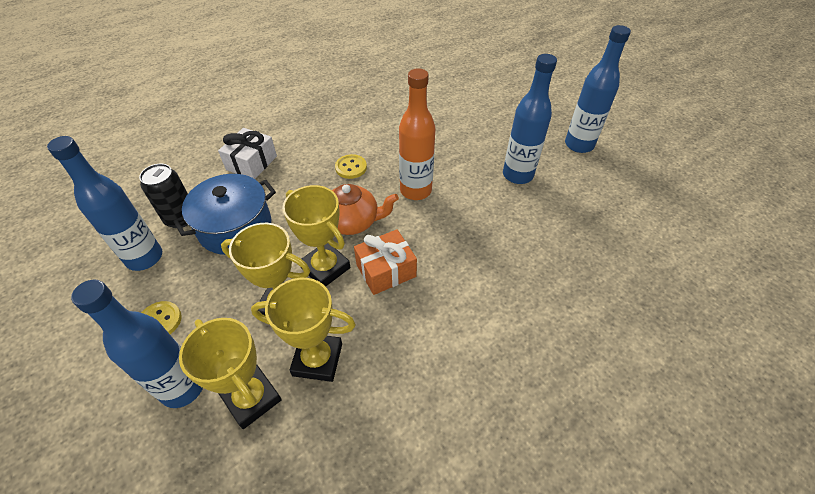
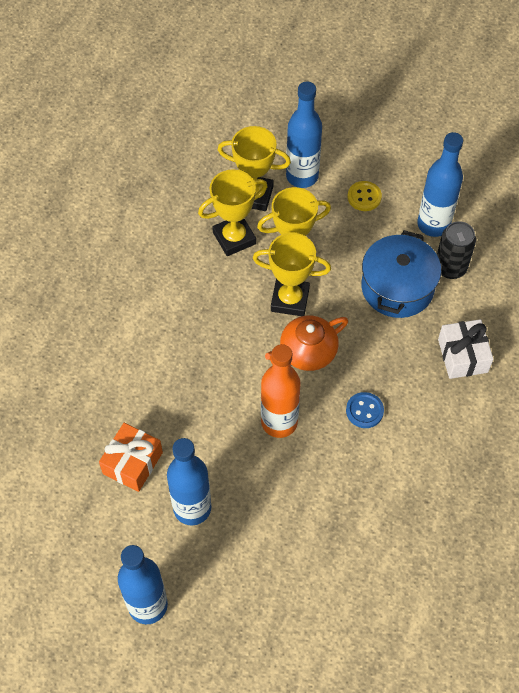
camera: 145 degrees right, 10 degrees up
(351, 167) = (364, 411): yellow button -> blue button
(386, 270) = (240, 326): orange gift -> orange gift (132, 463)

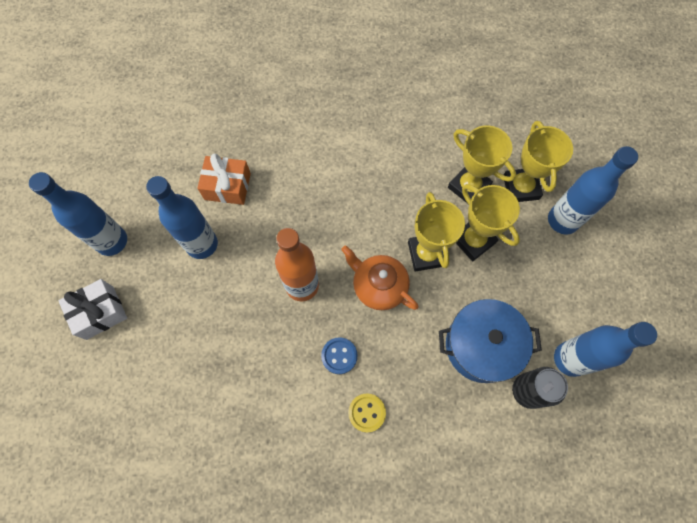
camera: 70 degrees right, 10 degrees up
(364, 197) = (568, 283): yellow button -> yellow button (367, 412)
(462, 356) = (433, 432): white gift -> white gift (100, 312)

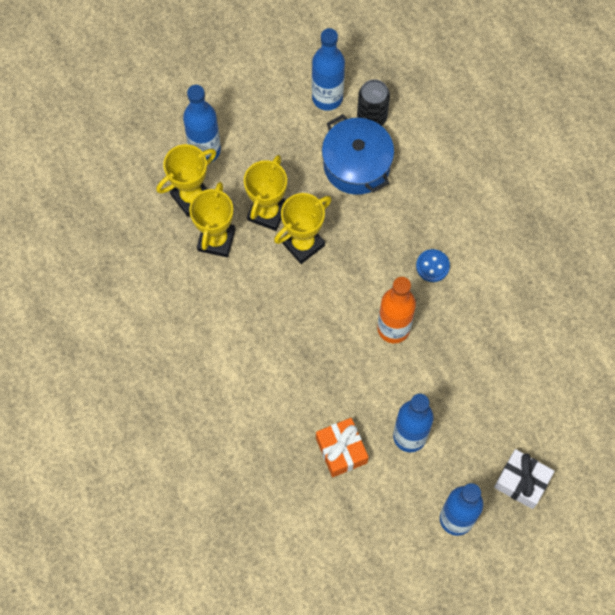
camera: 120 degrees left, 0 degrees up
(367, 412) = (462, 222): yellow button -> none
(378, 286) = (355, 267): orange teapot -> none

